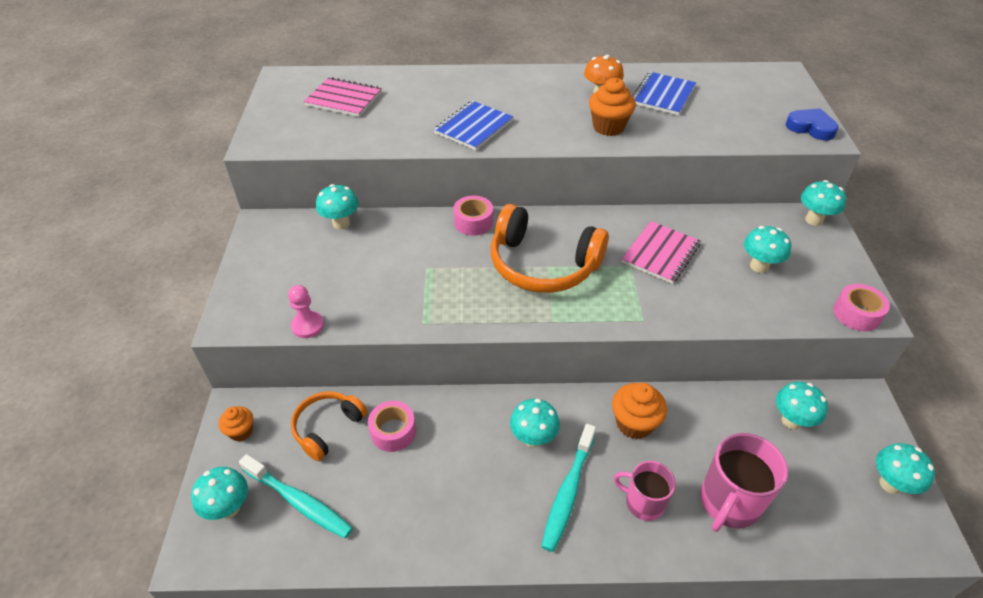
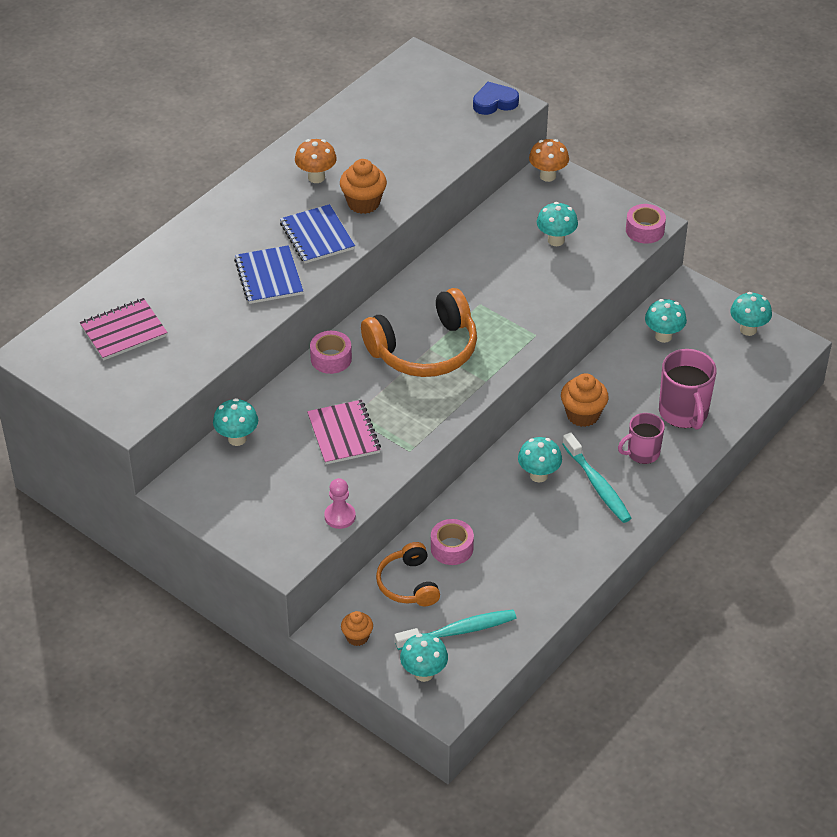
camera: 50 degrees left, 0 degrees up
(660, 253) = (487, 280): pink notebook -> pink notebook (344, 434)
(662, 95) = (360, 144): blue notebook -> blue notebook (317, 236)
(814, 220) = (548, 176): turquoise mushroom -> orange mushroom

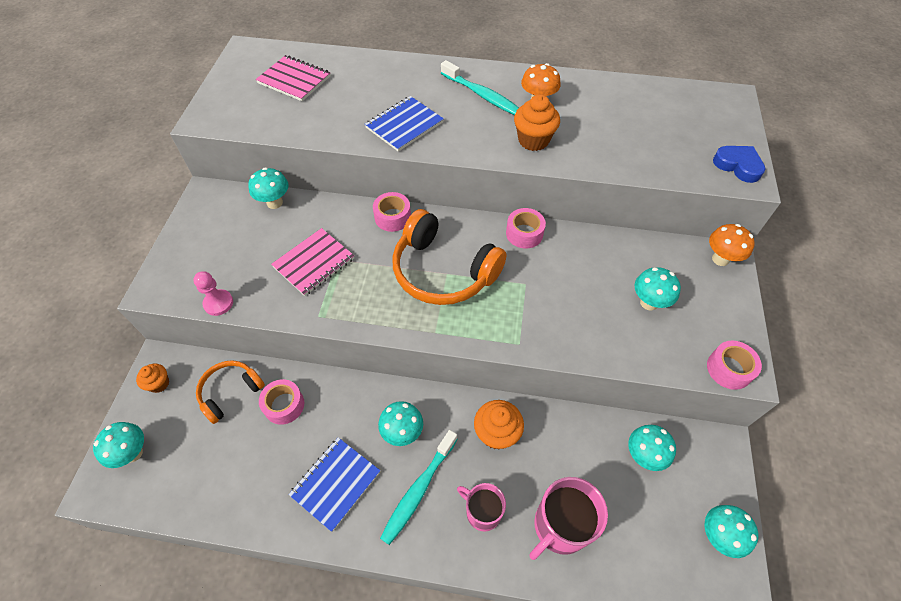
camera: 60 degrees right, 10 degrees up
(317, 236) = (472, 131): blue notebook -> blue notebook (335, 483)
(425, 279) = (524, 233): none -> pink tape
(459, 631) = (190, 458): turquoise toothbrush -> turquoise toothbrush (482, 95)

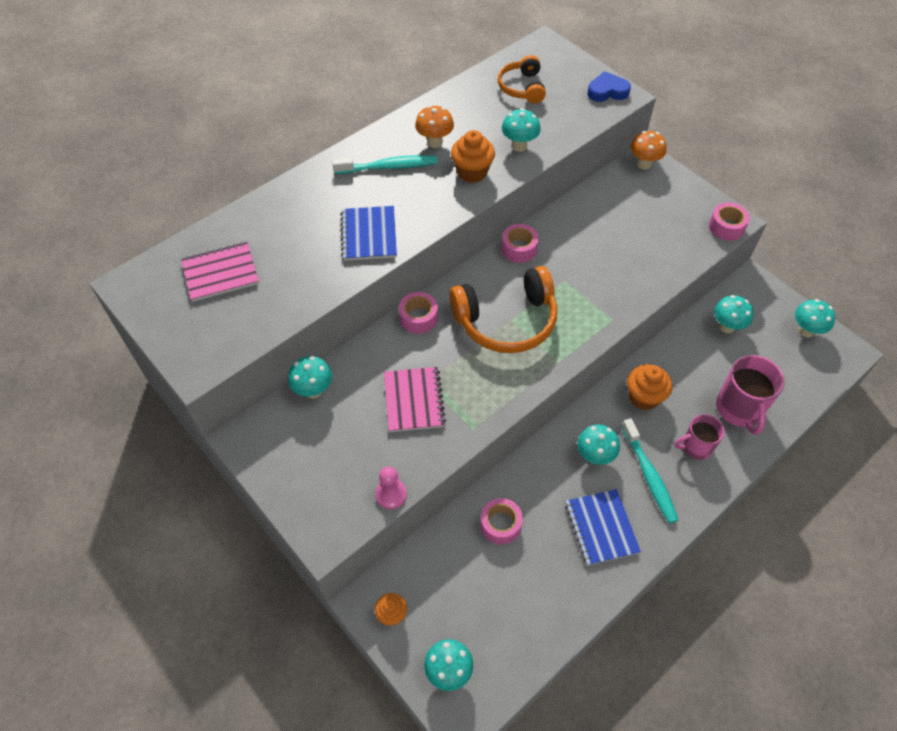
camera: 50 degrees left, 0 degrees up
(230, 392) = (452, 559): orange headphones -> orange headphones (522, 87)
(649, 303) = (643, 226): turquoise mushroom -> turquoise mushroom (519, 146)

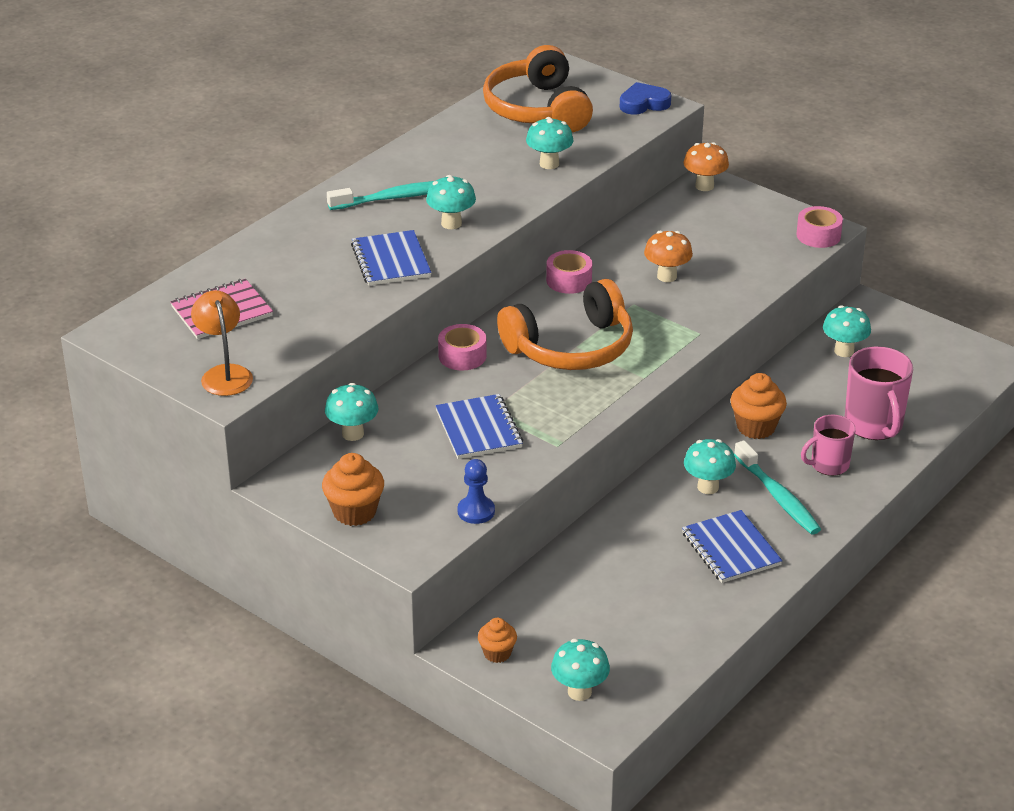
camera: 10 degrees left, 20 degrees down
(203, 344) = (224, 374): none -> orange lamp
(391, 494) = (476, 511): pink pawn -> blue pawn
(414, 400) = (479, 429): pink notebook -> blue notebook
(434, 142) = (444, 170): orange mushroom -> orange mushroom (667, 276)
(472, 172) = (498, 193): orange cupcake -> orange cupcake (354, 512)
(500, 524) = (608, 561): pink tape -> none
(522, 87) = (538, 109): orange headphones -> orange headphones, size x1.72
(805, 331) = (941, 345): turquoise mushroom -> turquoise mushroom (451, 223)

